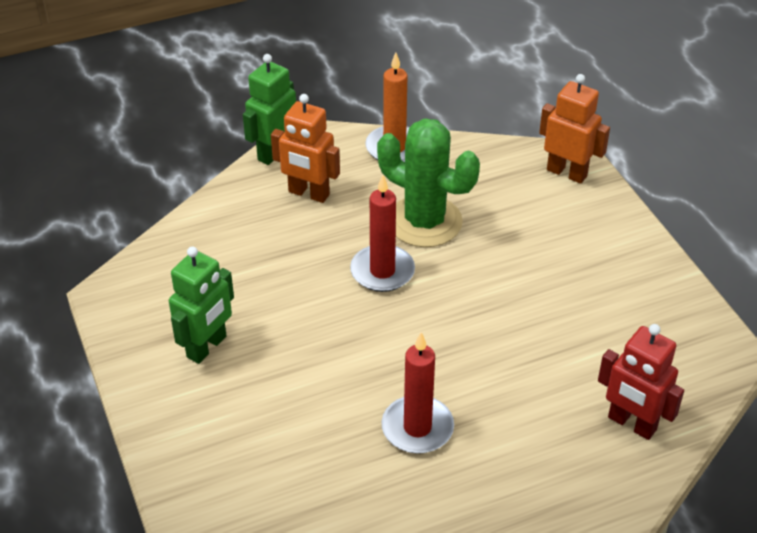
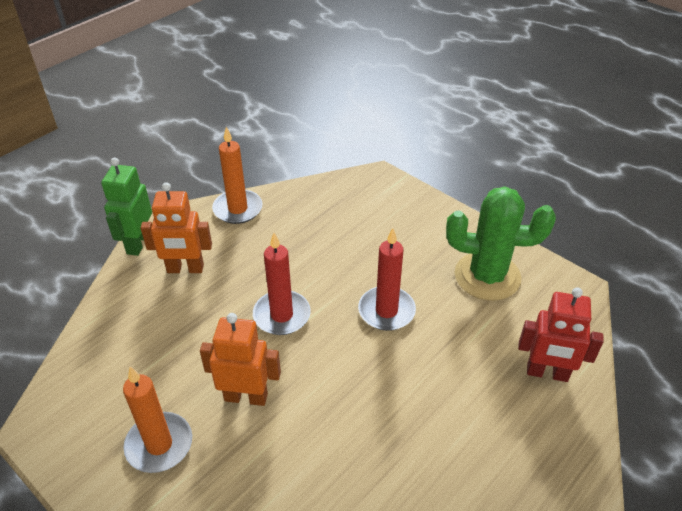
camera: 25 degrees left, 0 degrees up
(207, 347) = (159, 444): green robot -> orange candle
(417, 428) = (386, 447): red candle -> red candle (386, 311)
(424, 222) = (294, 261): green cactus -> green cactus (487, 276)
(567, 173) = (379, 188): orange robot -> orange robot (246, 397)

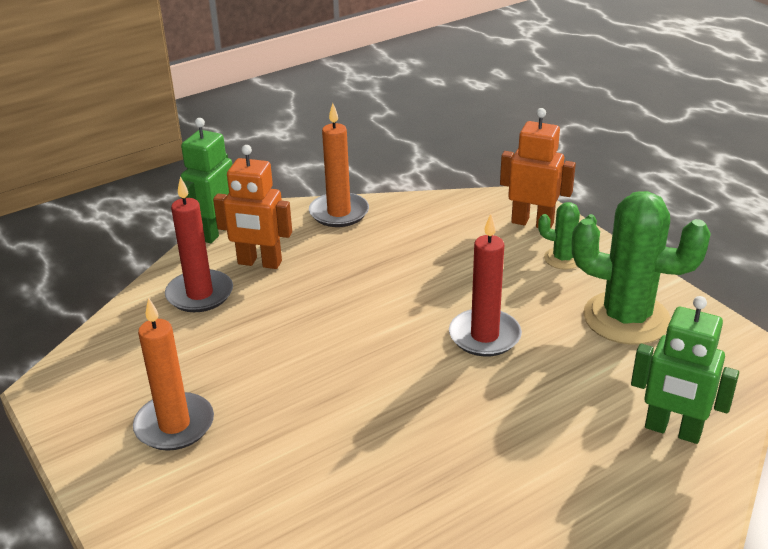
camera: 15 degrees right, 10 degrees down
(246, 397) = (287, 395): orange robot -> orange robot (532, 223)
(281, 315) = (356, 322): red candle -> red candle (200, 294)
(426, 228) = (563, 259): none -> green cactus
(547, 373) = (672, 430): red robot -> green robot

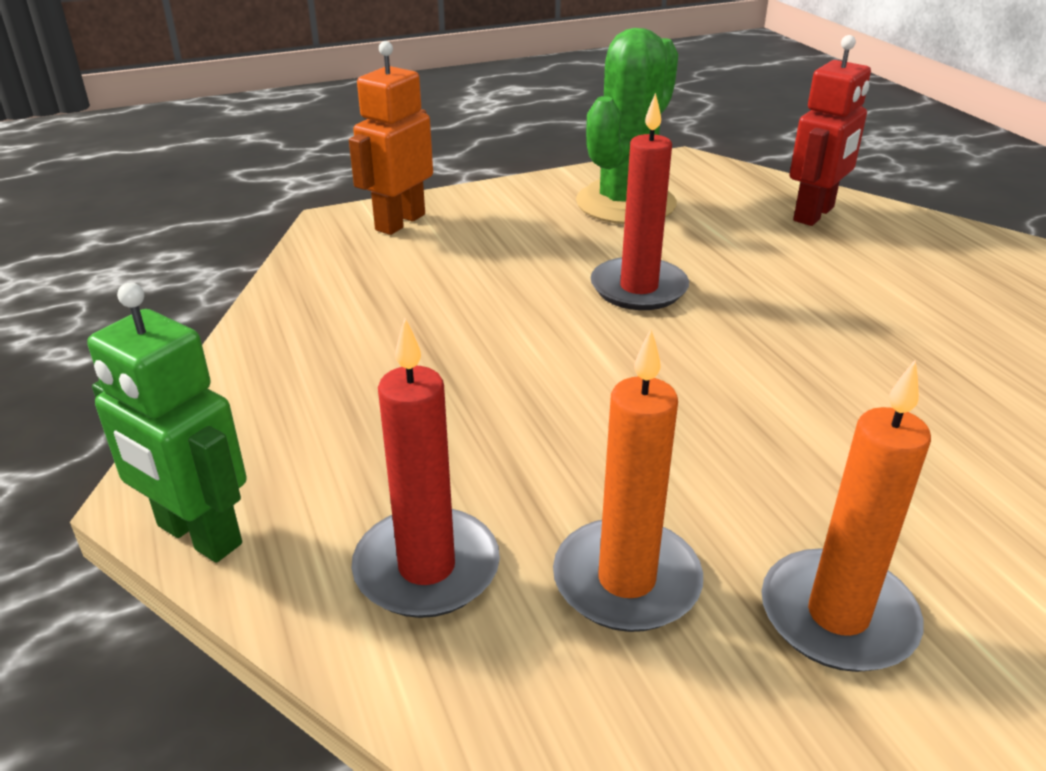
camera: 80 degrees left, 0 degrees up
(259, 263) = (357, 477): orange robot -> none
(339, 213) = (251, 371): orange candle -> orange candle (626, 580)
(563, 259) = (493, 217): green cactus -> none
(672, 430) = (814, 214): green robot -> red robot

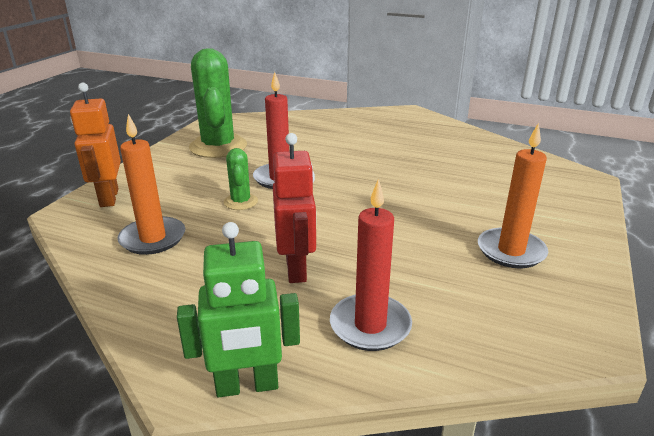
camera: 45 degrees left, 5 degrees down
(534, 299) = (241, 202): none -> green cactus
(626, 580) = (442, 281): orange candle -> orange candle (153, 238)
(814, 214) = (304, 124): red robot -> red robot (296, 269)

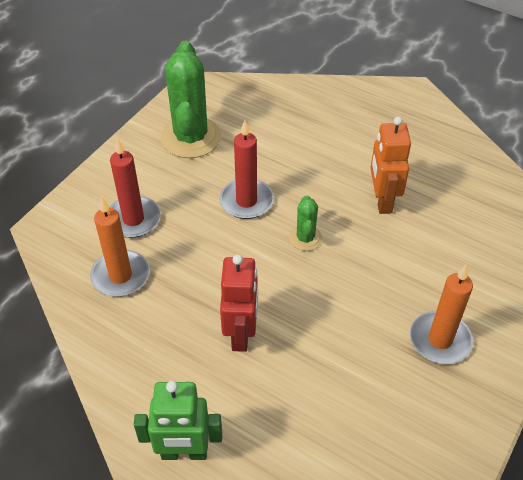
camera: 10 degrees right, 20 degrees up
(108, 198) = (81, 211): orange robot -> orange robot (382, 201)
(241, 202) = (203, 234): green cactus -> green cactus (305, 238)
(370, 325) = (289, 409): red candle -> red candle (133, 219)

